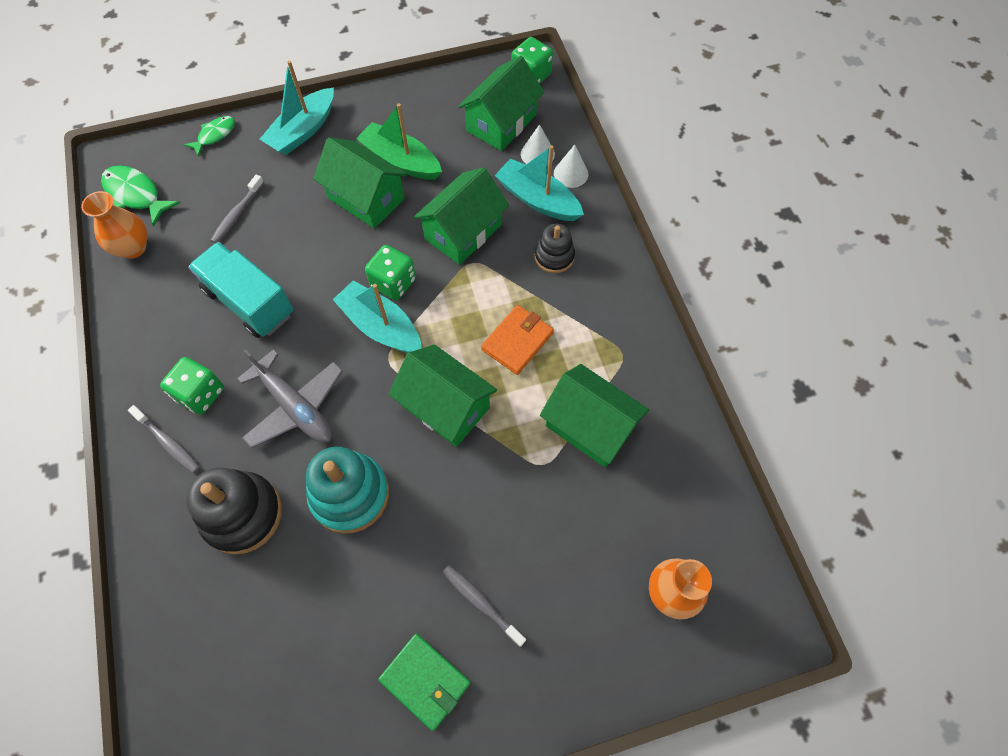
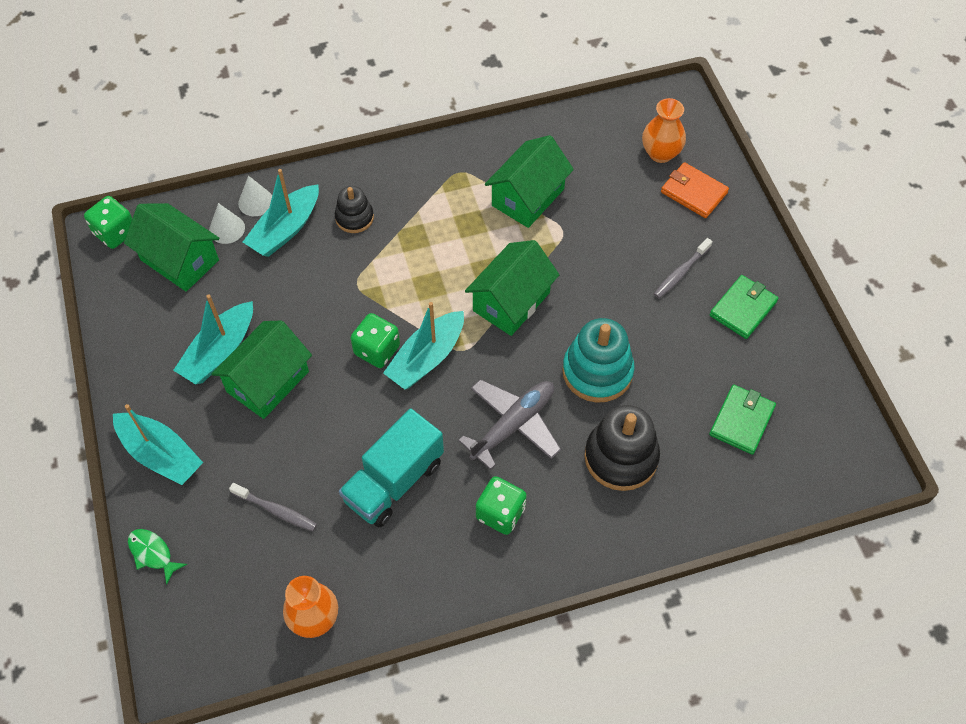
camera: 90 degrees left, 5 degrees down
(136, 195) = (236, 631): green fish -> none
(168, 443) = (553, 535): grey toothbrush -> none
(268, 660) = (741, 421): none -> green wallet
(401, 161) = (220, 351): green boat -> turquoise boat
(463, 232) = (319, 292): green house -> none
(517, 341) = (445, 247): orange wallet -> orange wallet (693, 192)

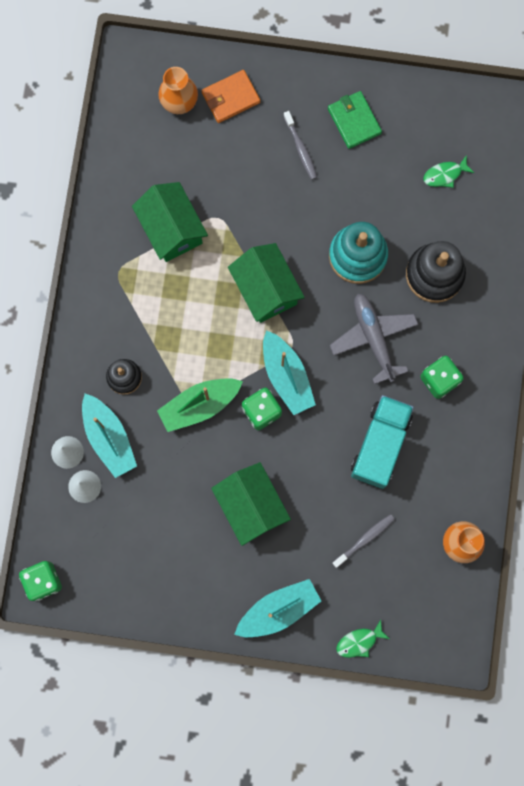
camera: 65 degrees left, 20 degrees up
(179, 260) = (98, 536): green house -> none
(220, 351) = (205, 533): turquoise boat -> none
(356, 292) = (199, 405): none -> green boat
(394, 481) = (380, 445): turquoise truck -> turquoise truck turned 135 degrees counterclockwise
(741, 421) = (445, 175): green wallet -> green fish

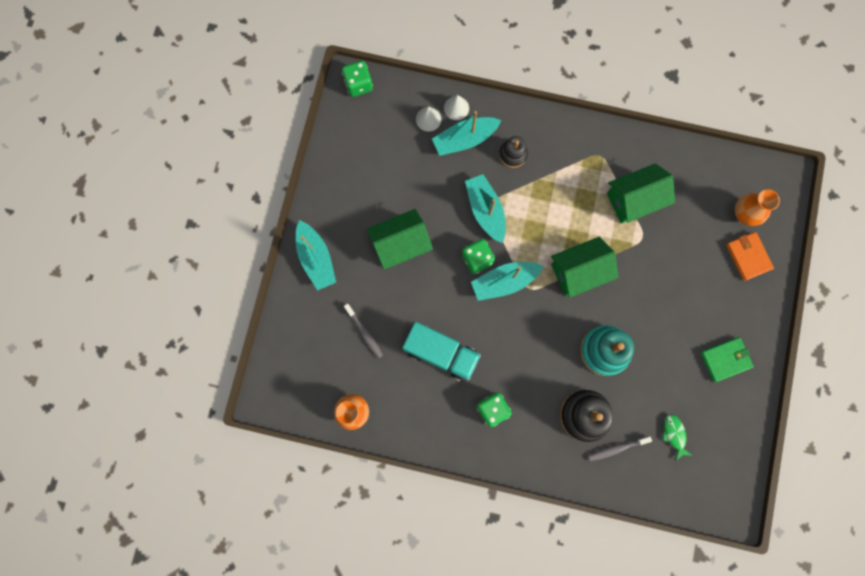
camera: 95 degrees right, 0 degrees up
(199, 405) = (485, 210): green boat -> turquoise boat
(300, 149) = (701, 311): grey toothbrush -> grey toothbrush (616, 448)
(359, 641) = (283, 320): green fish -> none
(373, 338) = (532, 357): grey plane -> none

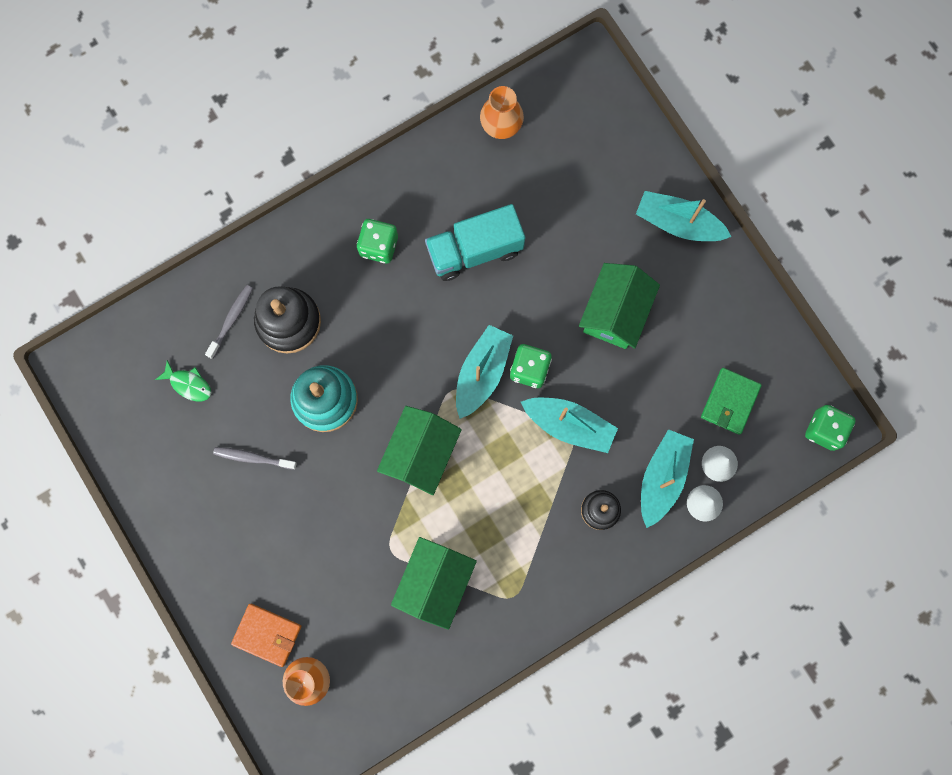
camera: 135 degrees right, 0 degrees up
(364, 333) = (563, 201): grey toothbrush -> grey toothbrush (253, 458)
(725, 359) = (200, 504): green wallet -> green wallet (730, 402)

